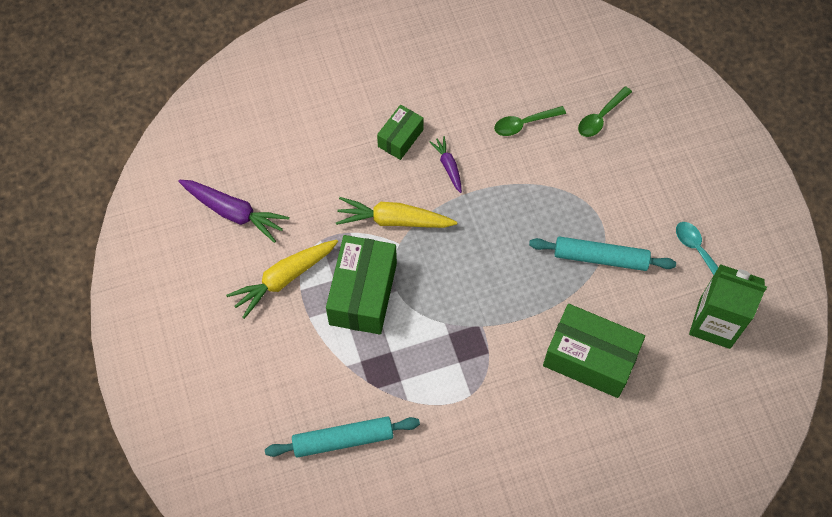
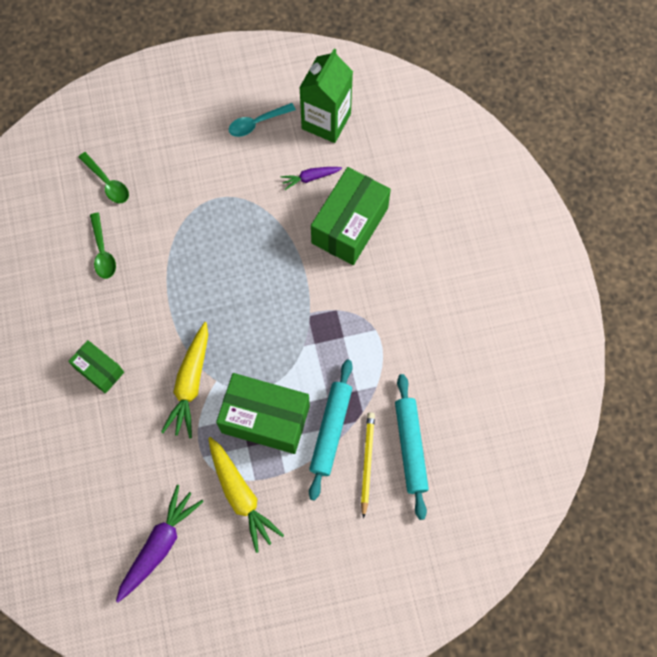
camera: 85 degrees left, 5 degrees up
(324, 396) = (367, 463): none -> yellow pencil
(448, 166) = (139, 327): purple carrot -> purple carrot (310, 178)
(601, 258) = (253, 203): turquoise rolling pin -> turquoise rolling pin (331, 430)

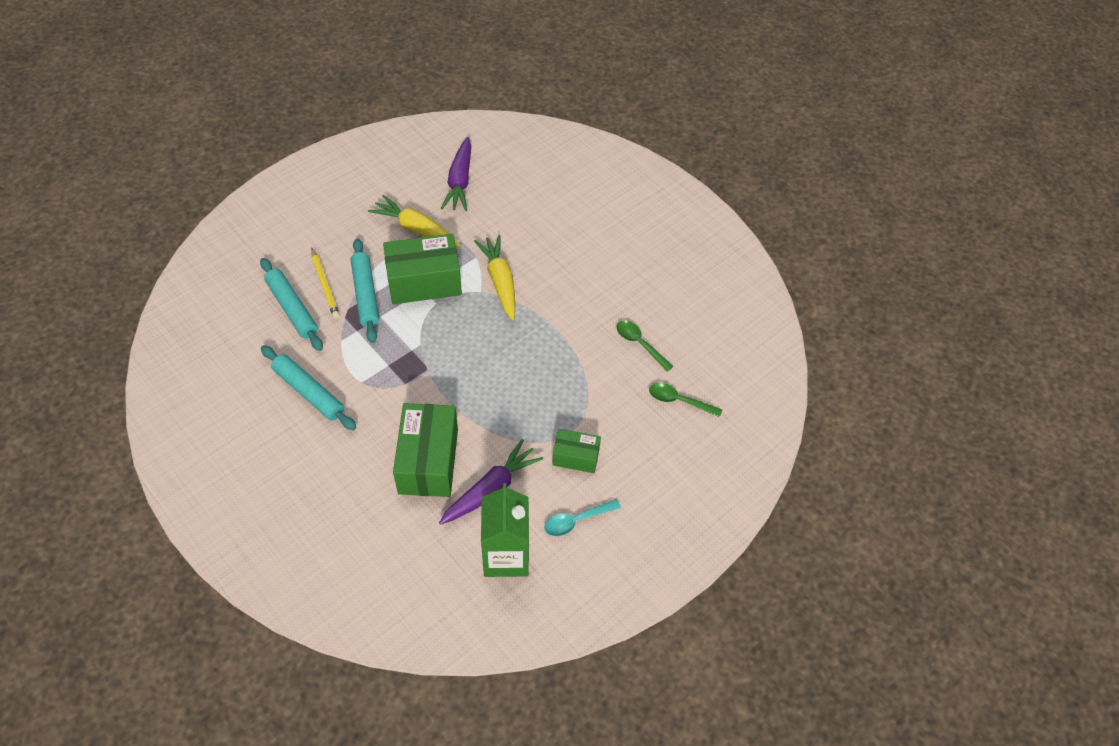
camera: 150 degrees right, 15 degrees down
(99, 370) = (579, 262): green box -> green box (575, 457)
(257, 123) = (576, 521): turquoise spoon -> turquoise spoon turned 150 degrees counterclockwise
(310, 178) = (490, 489): purple carrot -> purple carrot, size x1.80
(427, 341) = (309, 392): none -> turquoise rolling pin

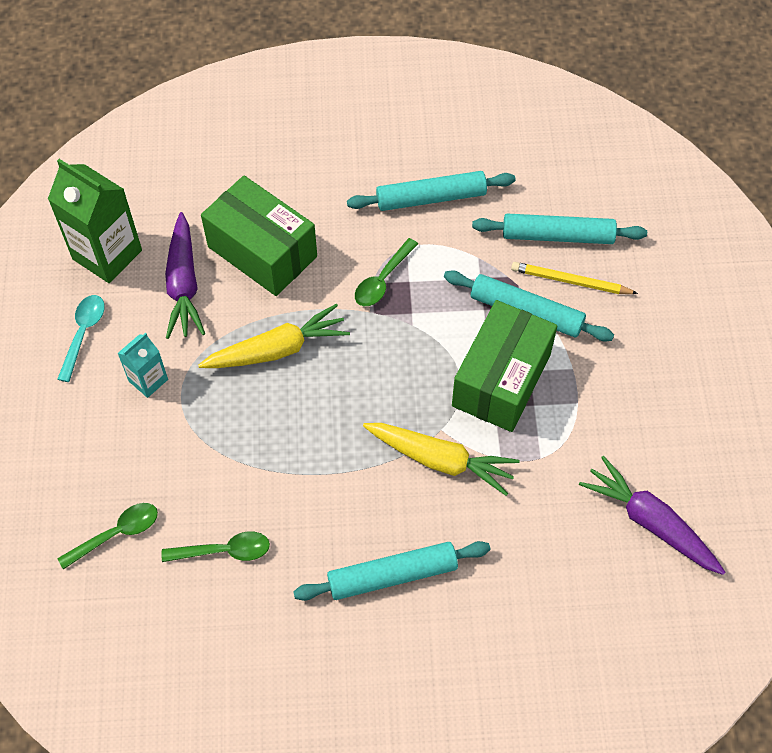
camera: 130 degrees right, 5 degrees up
(398, 379) = (382, 280): none -> green spoon
(416, 229) = (595, 420): yellow carrot -> yellow carrot (276, 350)
(575, 457) = (148, 380): green box -> turquoise carton
(583, 265) = (392, 575): none -> turquoise rolling pin

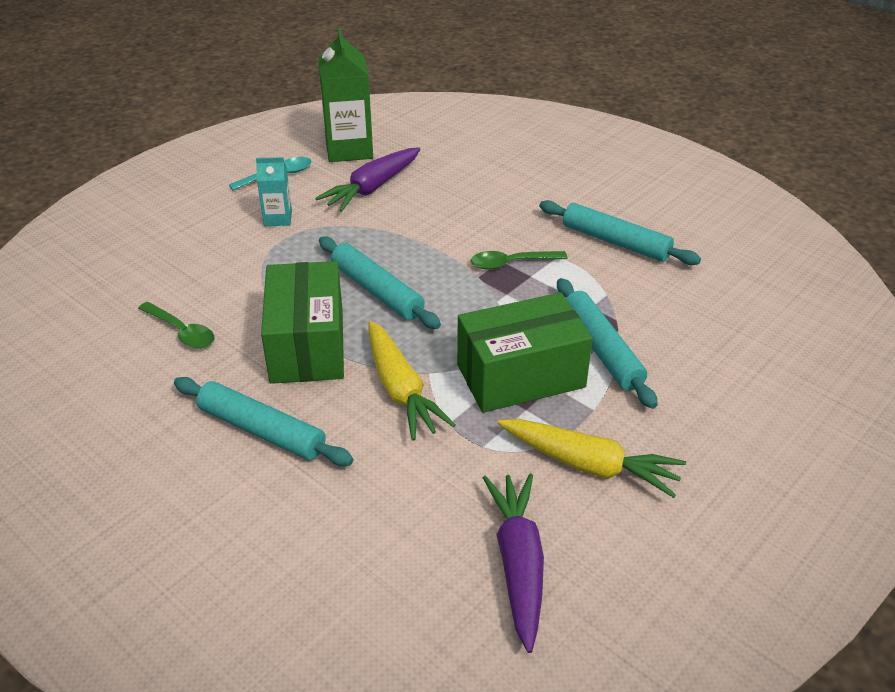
camera: 45 degrees right, 20 degrees down
(117, 533) = (139, 277): green spoon -> none
(262, 251) = (448, 201): green box -> green box (307, 345)
(276, 350) = (380, 254): yellow carrot -> yellow carrot (588, 465)
(558, 236) = (696, 321): turquoise rolling pin -> turquoise rolling pin (377, 291)
(570, 281) = (669, 355): yellow pencil -> none

